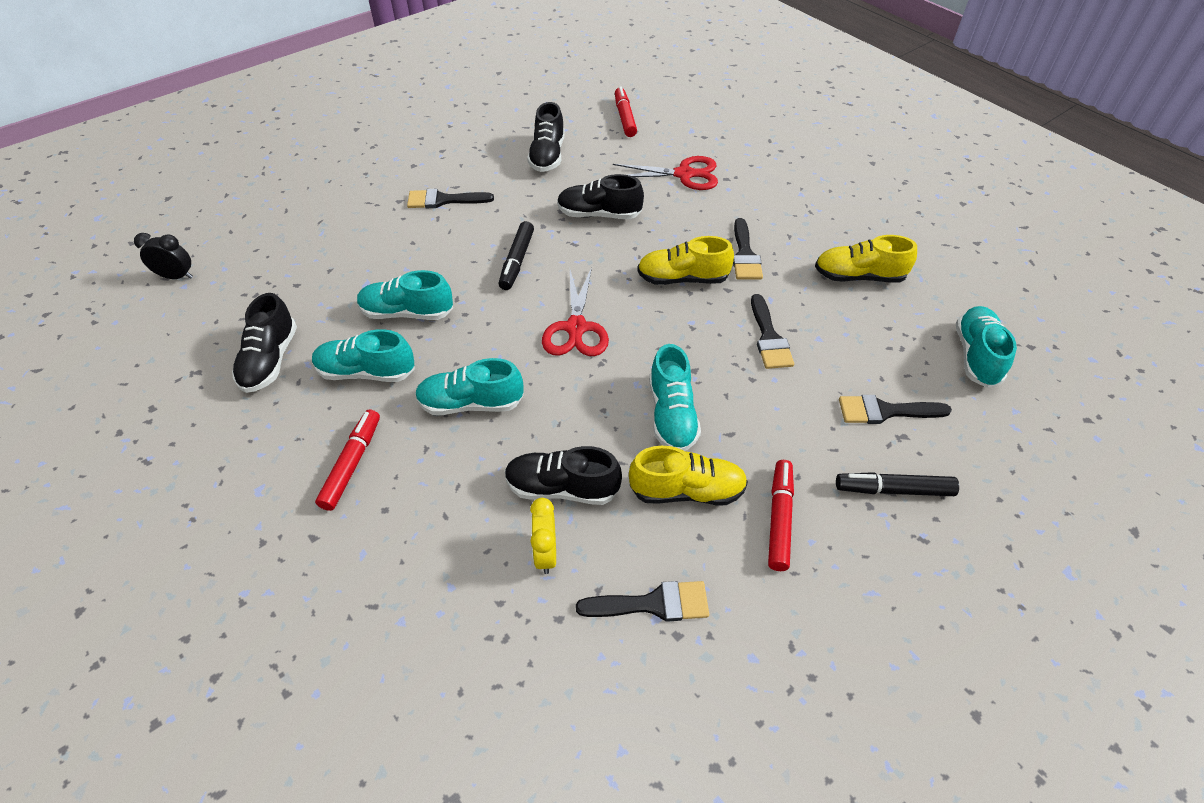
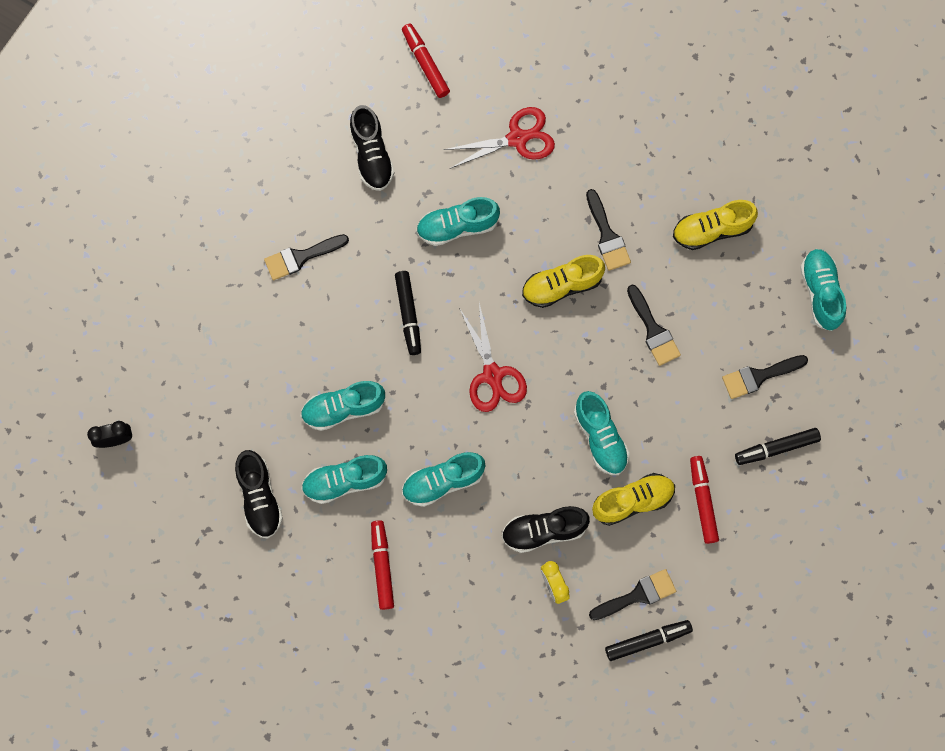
camera: 20 degrees left, 25 degrees up
(599, 214) = (457, 226): black shoe -> turquoise shoe
(645, 671) = (647, 640): none -> black marker

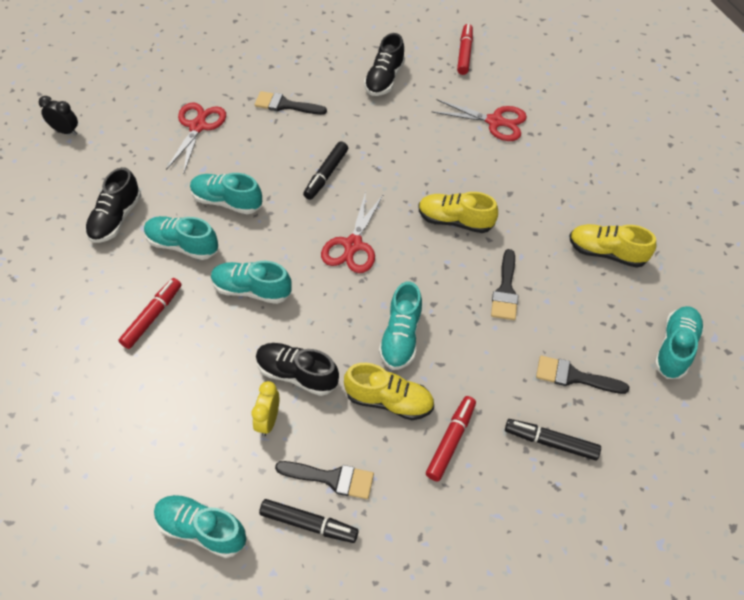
camera: 35 degrees right, 20 degrees down
(239, 344) = (197, 127): none -> red scissors
(457, 226) = (408, 146): turquoise shoe -> turquoise shoe (202, 529)
(607, 236) = (516, 210): black brush -> none

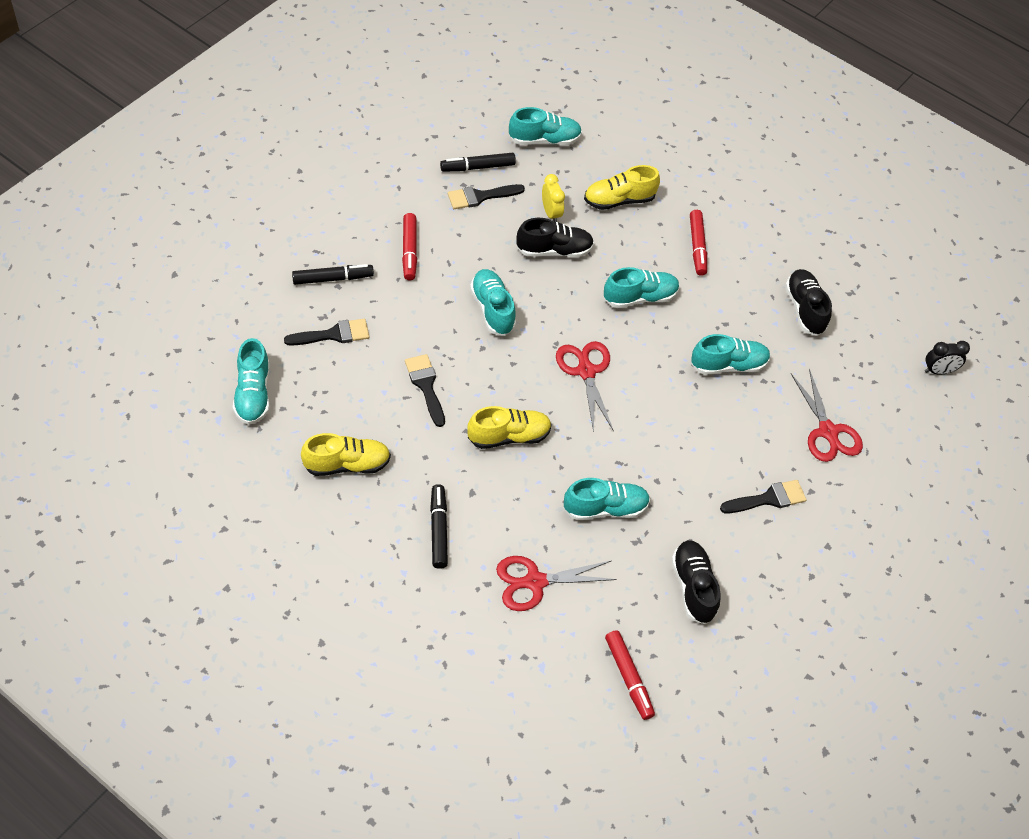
camera: 145 degrees right, 0 degrees up
(183, 245) = (728, 310): turquoise shoe -> turquoise shoe (605, 508)
(326, 175) = (663, 433): black marker -> black marker (438, 530)
(389, 401) = (472, 259): yellow shoe -> yellow shoe (619, 200)

